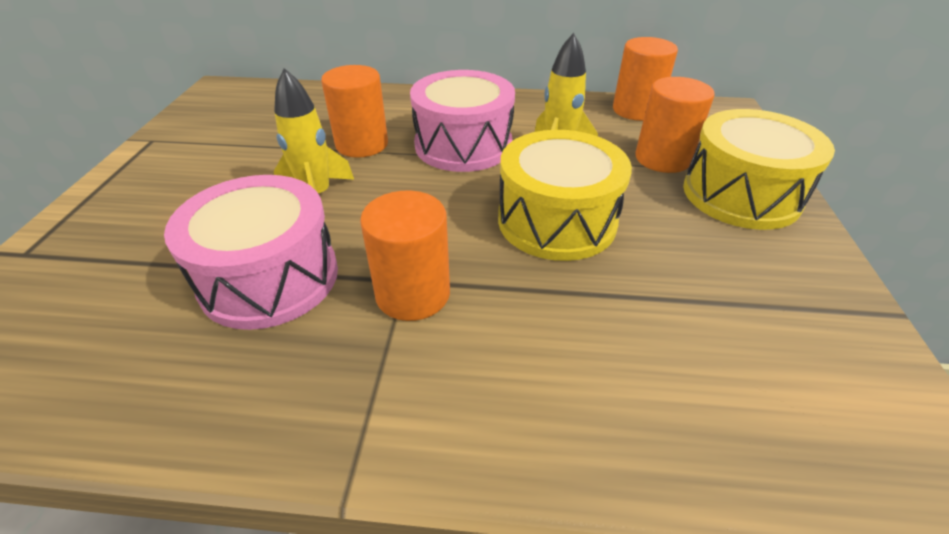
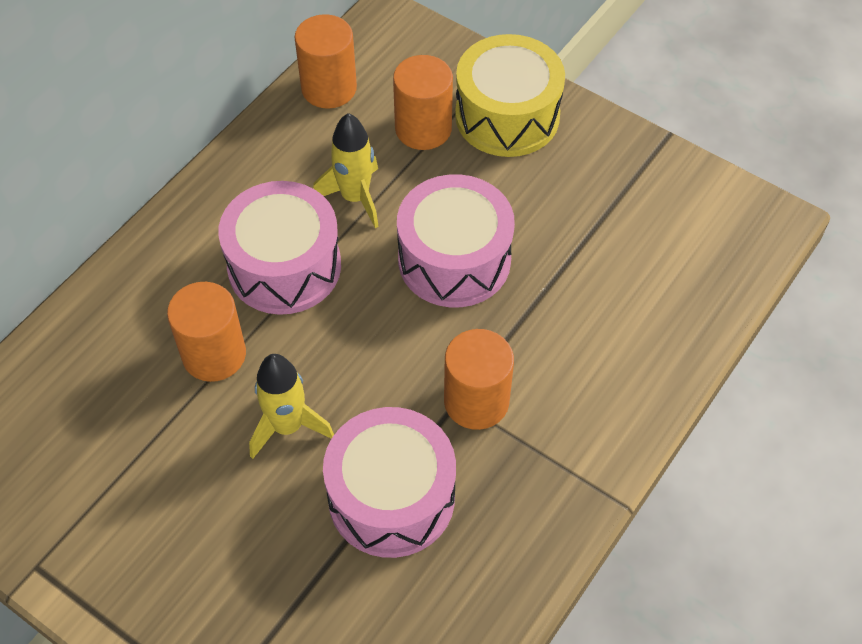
camera: 60 degrees left, 15 degrees up
(556, 221) = (454, 260): yellow drum -> pink drum

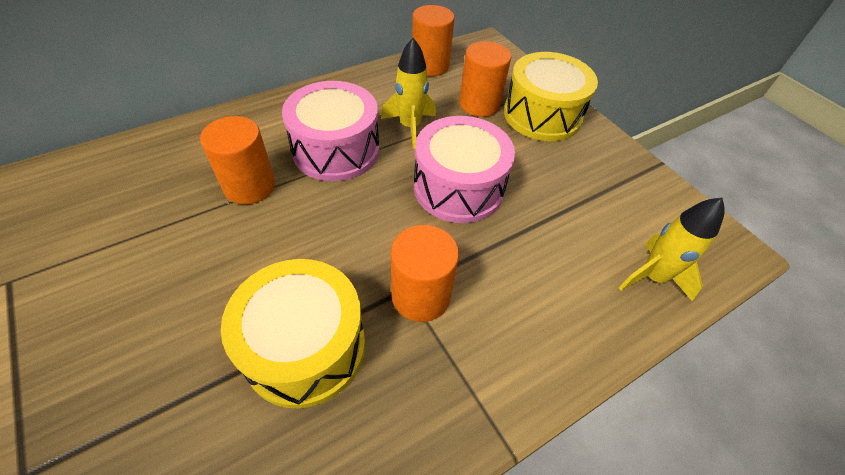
camera: 20 degrees right, 5 degrees down
(287, 426) = (263, 255): yellow rocket -> yellow rocket (652, 277)
(391, 497) = (305, 347): pink drum -> yellow drum

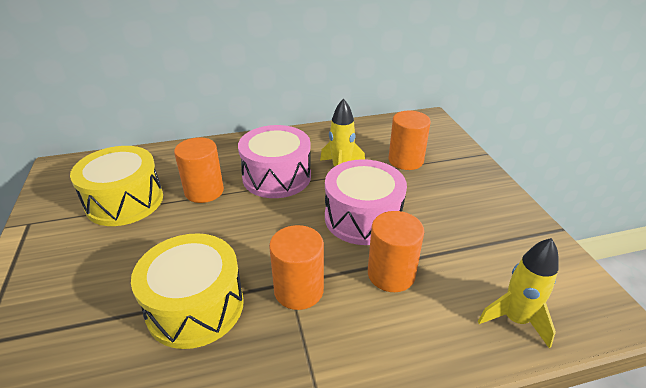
camera: 20 degrees right, 15 degrees down
(430, 65) = (375, 128): orange cylinder -> orange cylinder (391, 274)
(542, 115) = (458, 175): yellow drum -> yellow drum (125, 201)

